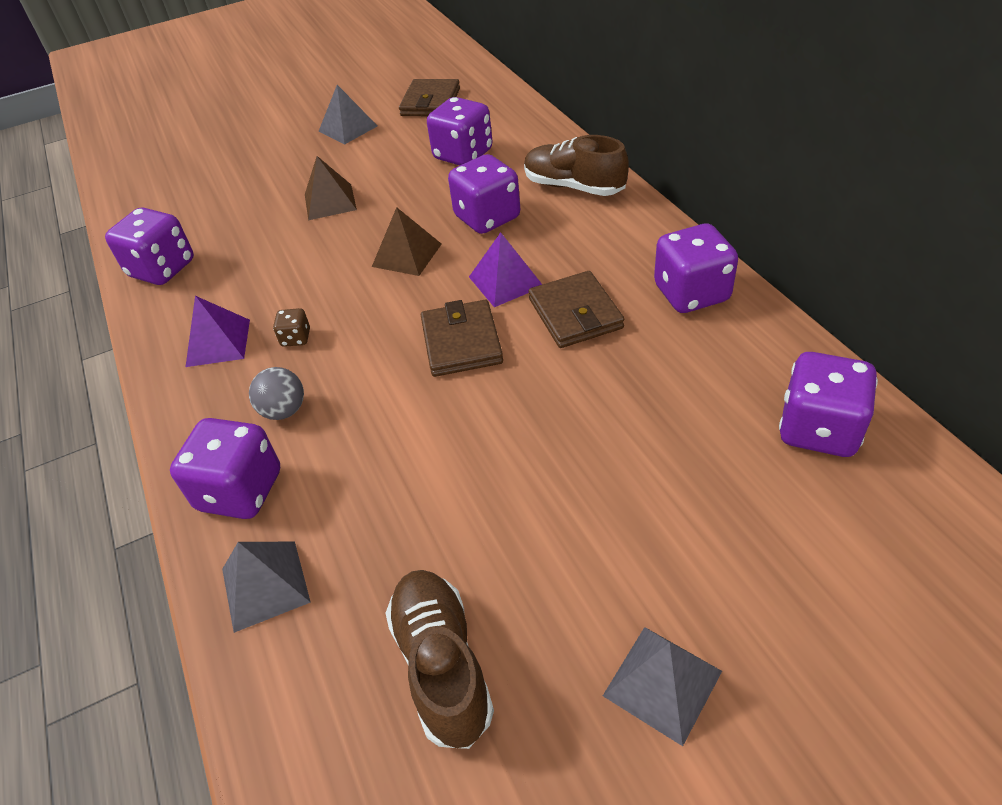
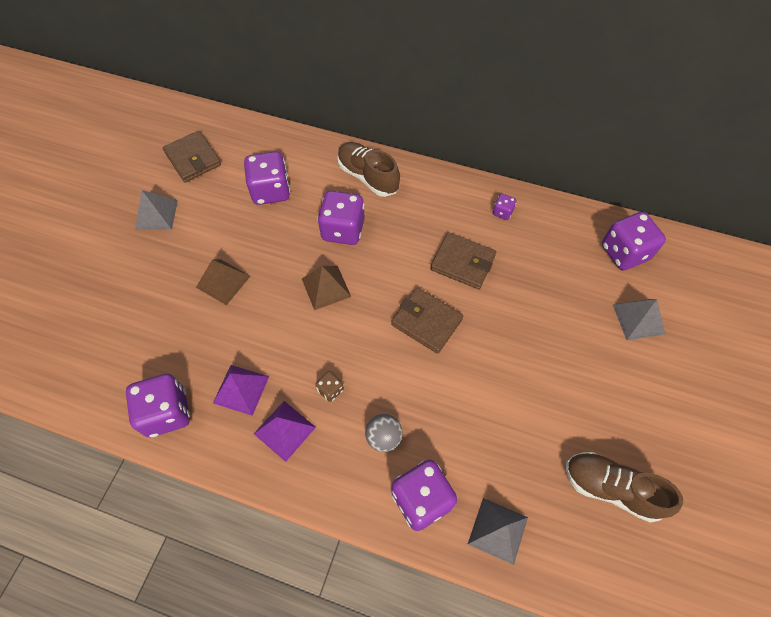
camera: 50 degrees left, 15 degrees up
(505, 281) = (404, 267): purple pyramid -> purple pyramid (241, 389)
(574, 187) = (368, 177): brown shoe -> brown shoe turned 60 degrees clockwise
(662, 683) = (688, 417): grey pyramid -> grey pyramid (638, 319)
(691, 293) = (502, 212): purple dice -> purple dice, size x0.47

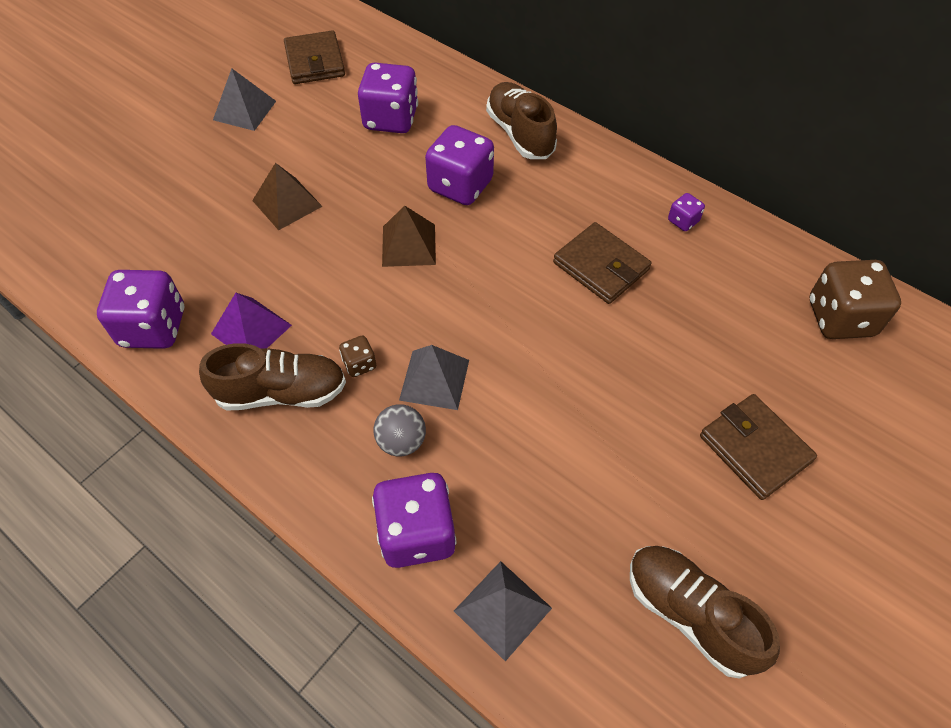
camera: 20 degrees right, 5 degrees down
(284, 430) = (281, 392): purple pyramid -> brown shoe
(426, 322) = (520, 322): brown wallet -> brown wallet (754, 448)
(624, 253) = (840, 318): purple dice -> brown dice
(638, 319) = (826, 408): grey pyramid -> grey pyramid (434, 379)

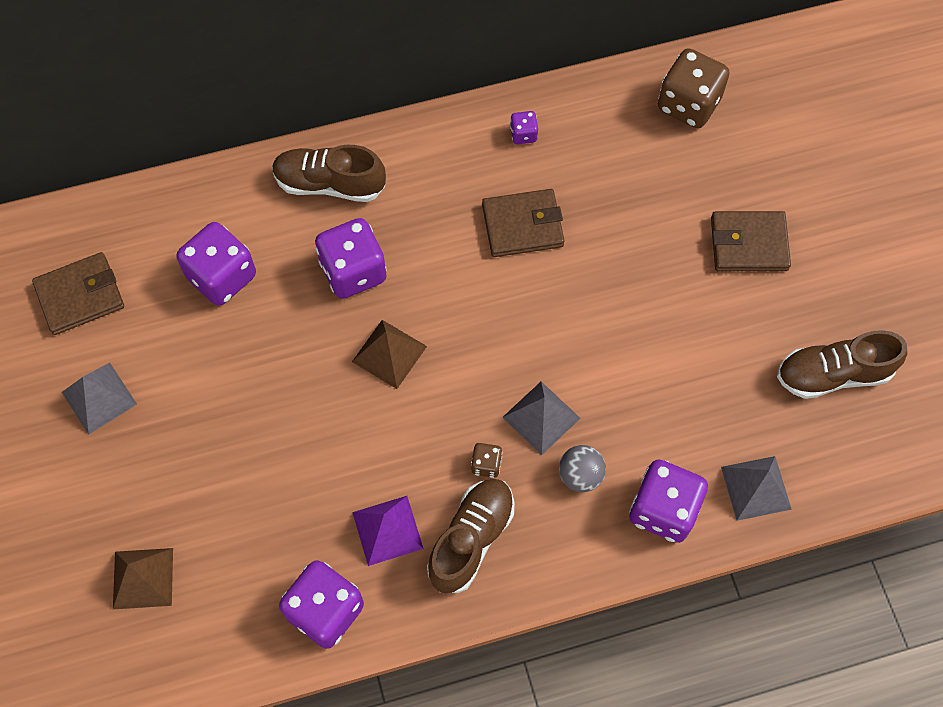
camera: 55 degrees left, 10 degrees up
(287, 203) = (260, 425): brown pyramid -> brown pyramid (143, 578)
(315, 62) = (80, 296): brown wallet -> brown wallet turned 45 degrees counterclockwise

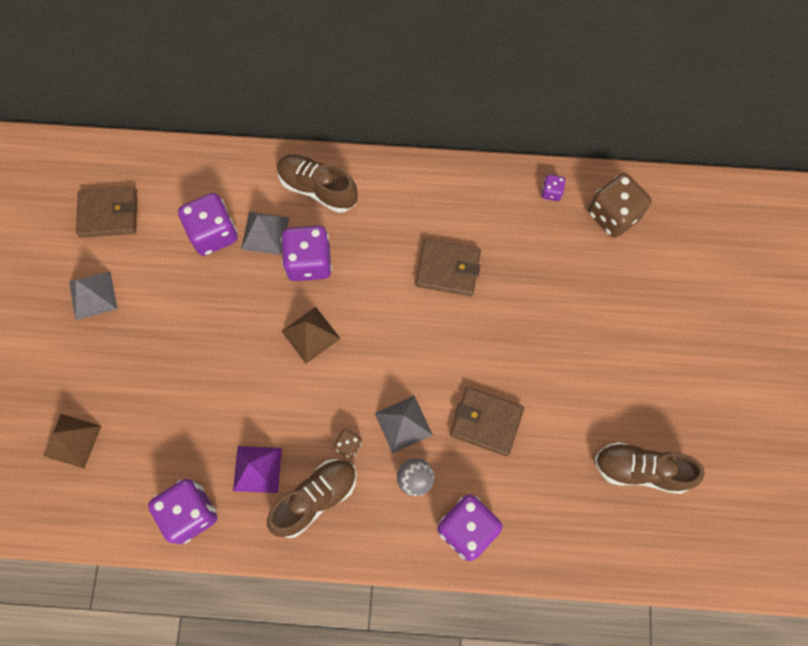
camera: 20 degrees right, 5 degrees up
(523, 134) = (476, 198): purple dice -> purple dice (551, 192)
(748, 244) = (616, 343): brown wallet -> brown wallet (486, 422)
(755, 488) = (544, 538): grey pyramid -> grey pyramid (265, 233)

